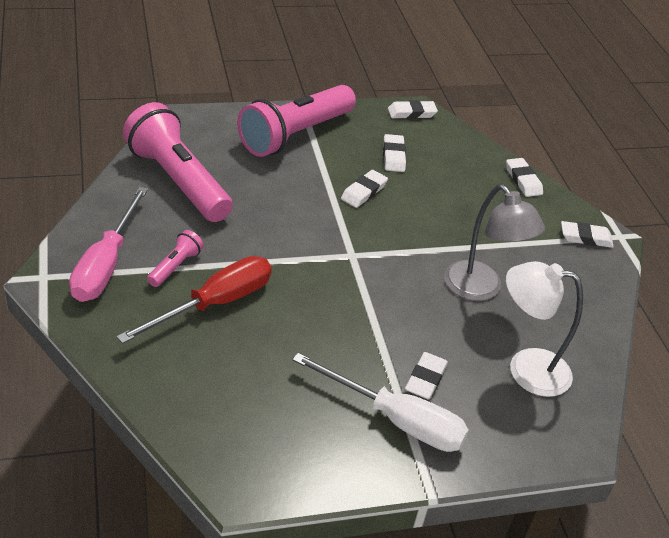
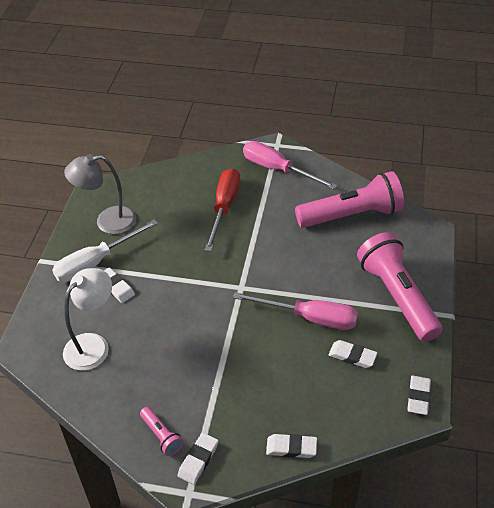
camera: 120 degrees right, 5 degrees up
(175, 266) = (264, 197): pink flashlight -> pink flashlight (161, 436)
(214, 304) = (224, 208): red screwdriver -> red screwdriver turned 150 degrees counterclockwise
(364, 192) = (309, 318): white eraser -> pink screwdriver
(480, 289) = (174, 351): grey lamp -> grey lamp (107, 221)

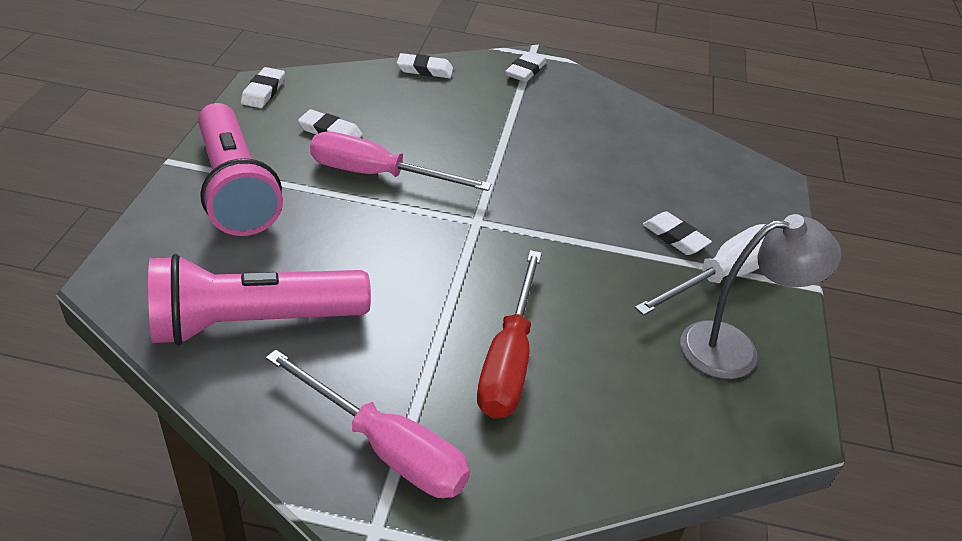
camera: 175 degrees right, 5 degrees down
(93, 345) = (679, 172): white lamp -> none
(161, 436) = (568, 90): pink flashlight -> none

